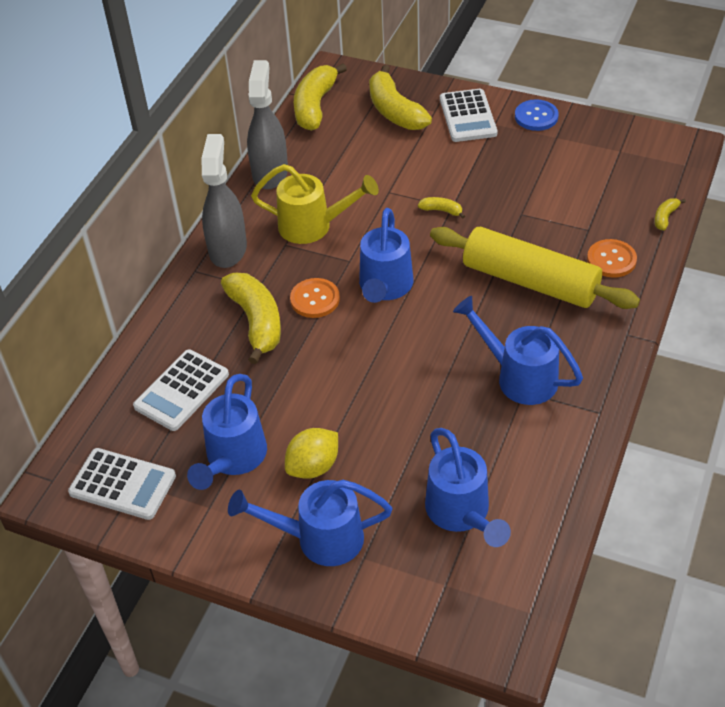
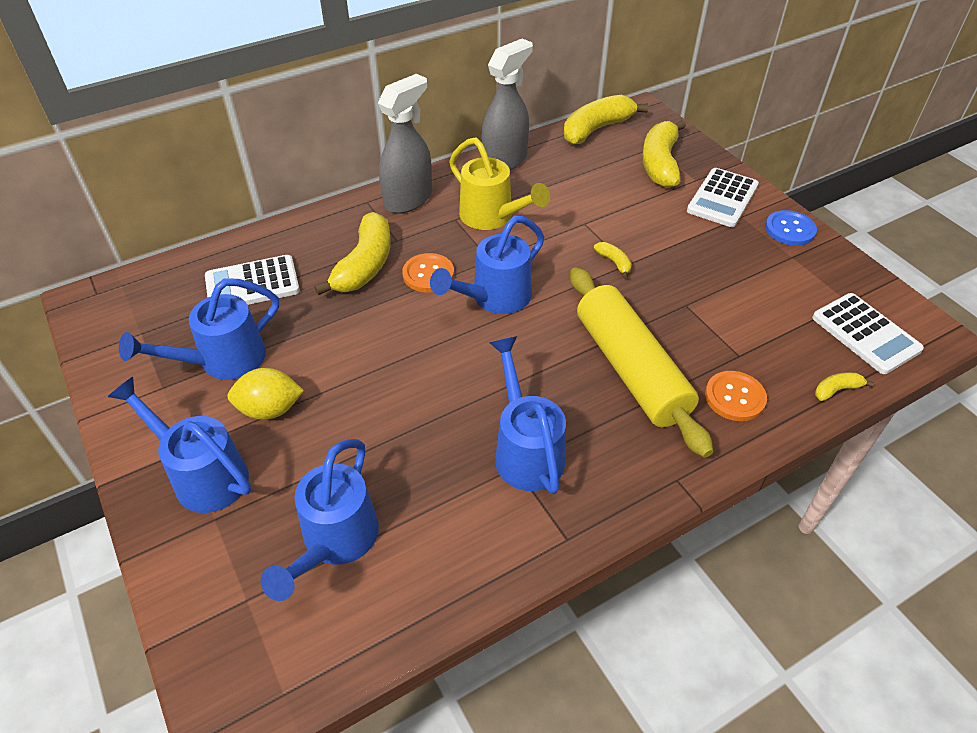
camera: 35 degrees right, 0 degrees up
(122, 484) = (131, 328): white calculator -> white calculator (865, 334)

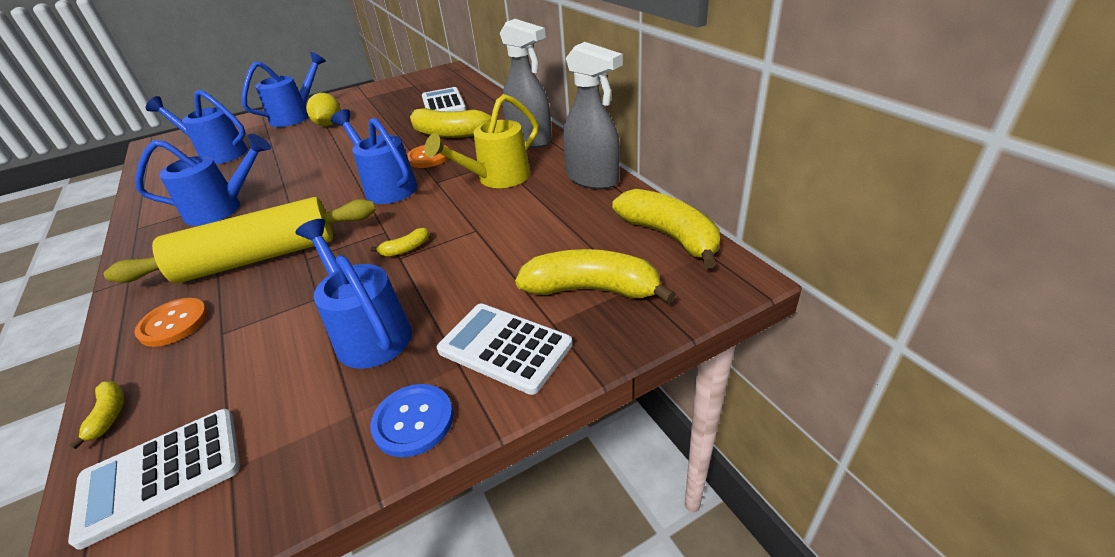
camera: 95 degrees right, 10 degrees down
(223, 361) = (377, 107): blue watering can -> blue watering can (369, 332)

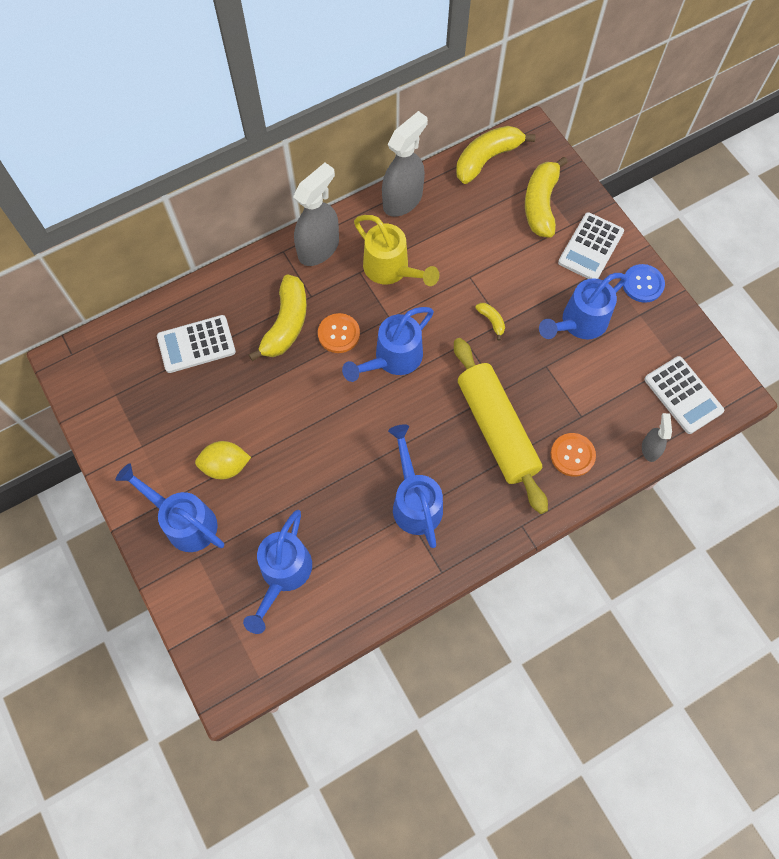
camera: 95 degrees left, 30 degrees up
(109, 415) = (650, 448): yellow banana -> grey spray bottle

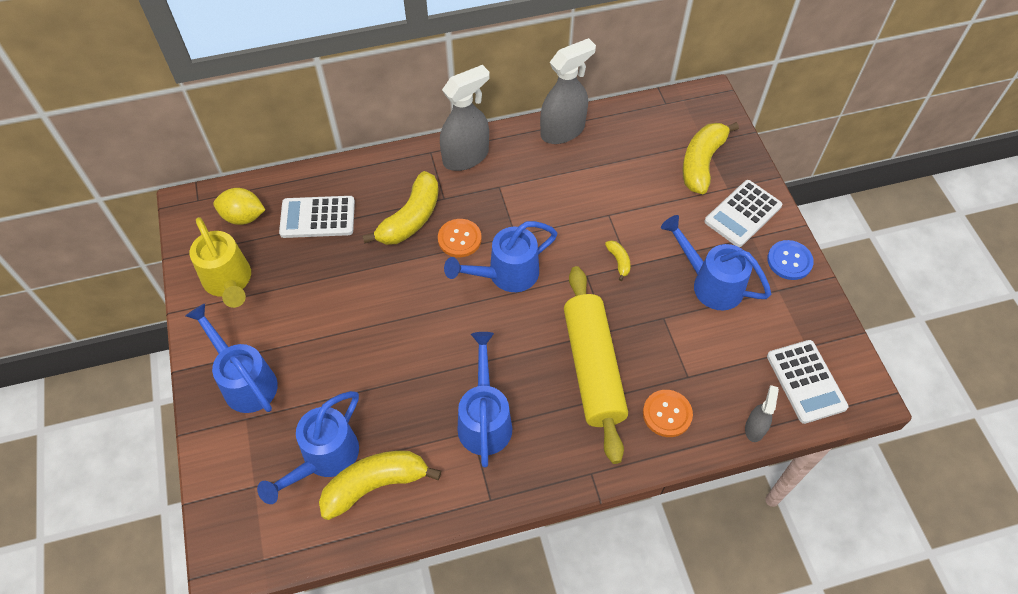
camera: 15 degrees right, 10 degrees down
(225, 466) = (305, 337): yellow lemon -> yellow lemon (243, 217)
(391, 269) = (531, 191): yellow watering can -> yellow watering can (229, 282)
(487, 159) = (658, 111): yellow banana -> yellow banana (375, 485)
(579, 323) = (711, 284): blue watering can -> blue watering can turned 60 degrees clockwise

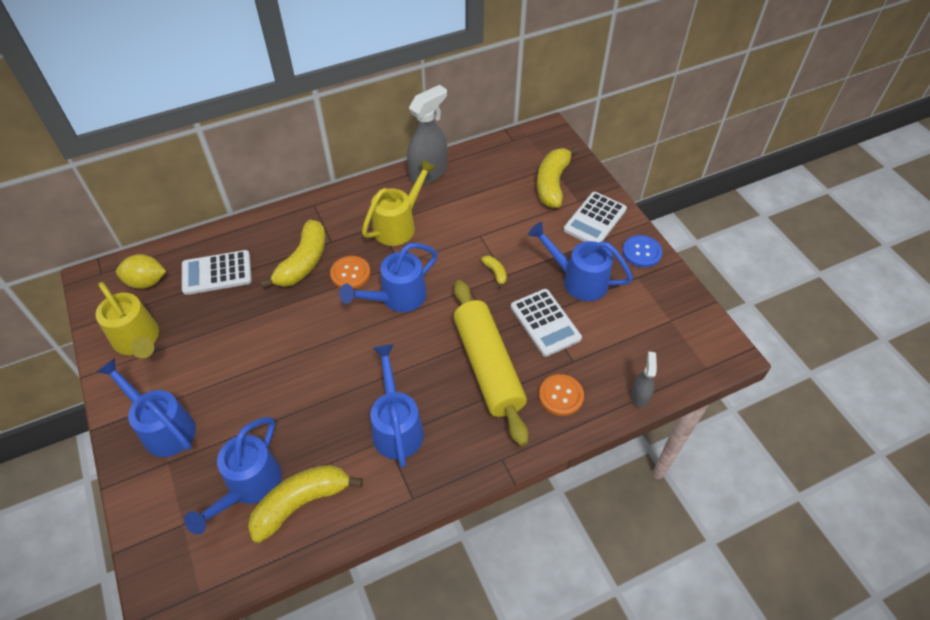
camera: 10 degrees left, 5 degrees down
(466, 157) = (346, 204): grey spray bottle -> none
(520, 189) = (399, 225): none -> yellow watering can
(806, 381) = (676, 349): white calculator -> white calculator (545, 322)

